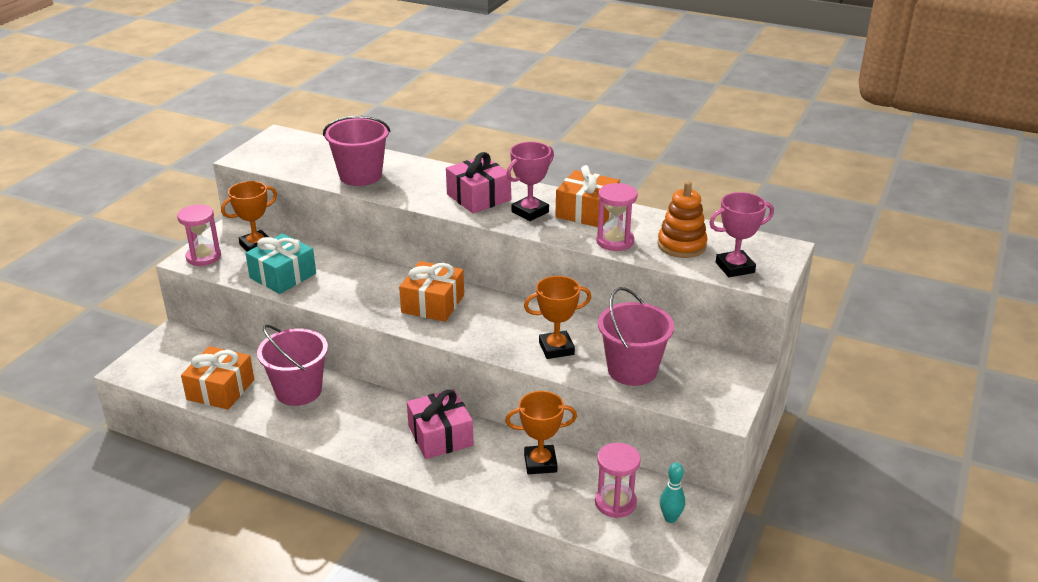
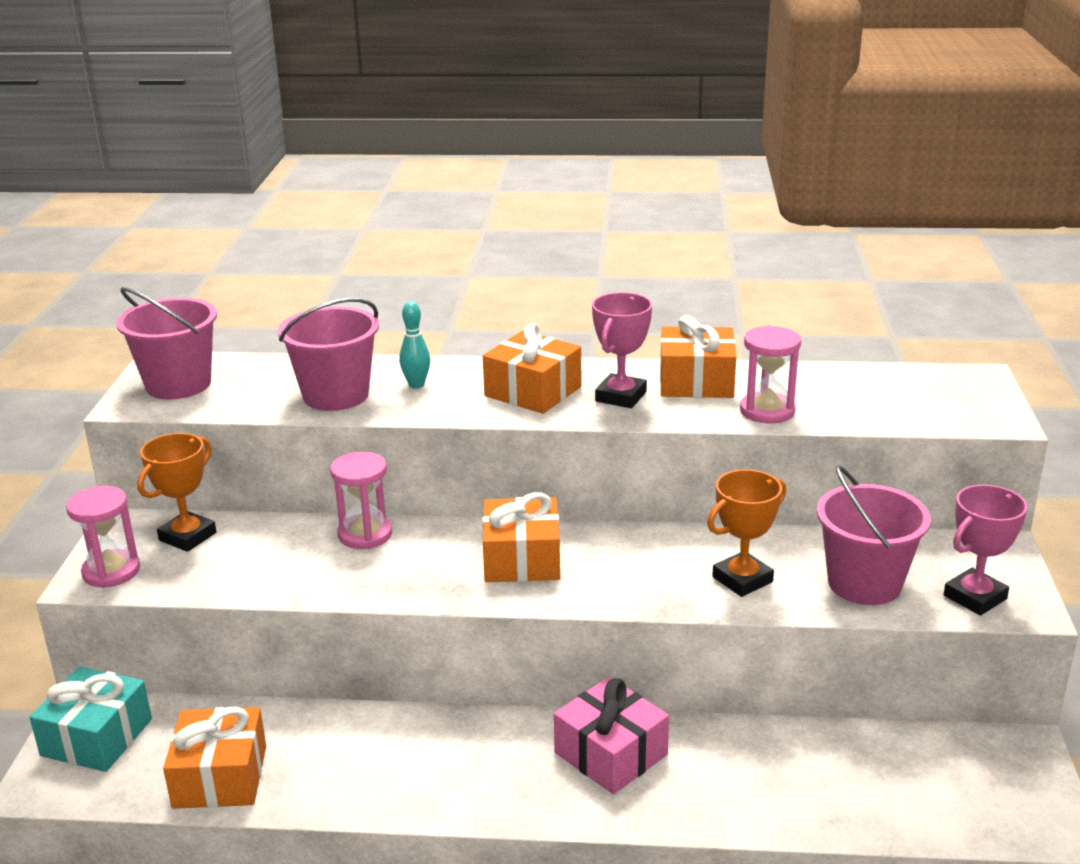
camera: 20 degrees left, 5 degrees down
(283, 276) = (263, 571): turquoise gift -> turquoise gift (97, 737)
(298, 391) = (349, 745): pink bucket -> pink bucket (178, 384)
(478, 197) = (533, 391): pink gift -> orange gift
(540, 463) = (778, 753): orange trophy -> none
(615, 502) = (918, 779): pink hourglass -> pink hourglass (365, 534)
(670, 518) = (1004, 779): turquoise bowling pin -> turquoise bowling pin (416, 385)
(681, 245) = (855, 398): orange stacking toy -> none
(735, 267) = (946, 412): pink trophy -> pink trophy (975, 597)

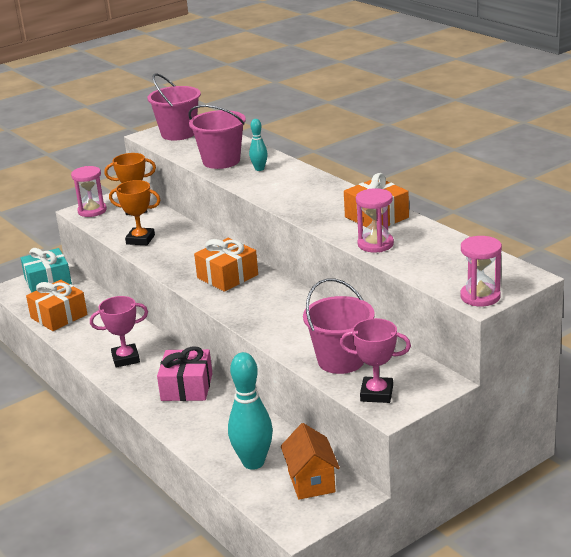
camera: 50 degrees right, 0 degrees up
(365, 534) = (193, 238): pink hourglass -> pink hourglass (480, 297)
(533, 391) = (297, 191): orange gift -> none
(621, 396) = (328, 209): pink trophy -> pink trophy (125, 359)
(742, 579) = (293, 330): orange trophy -> orange trophy (140, 239)
(870, 790) = (253, 462): none -> turquoise bowling pin
(965, 765) = (311, 481): none -> orange house

